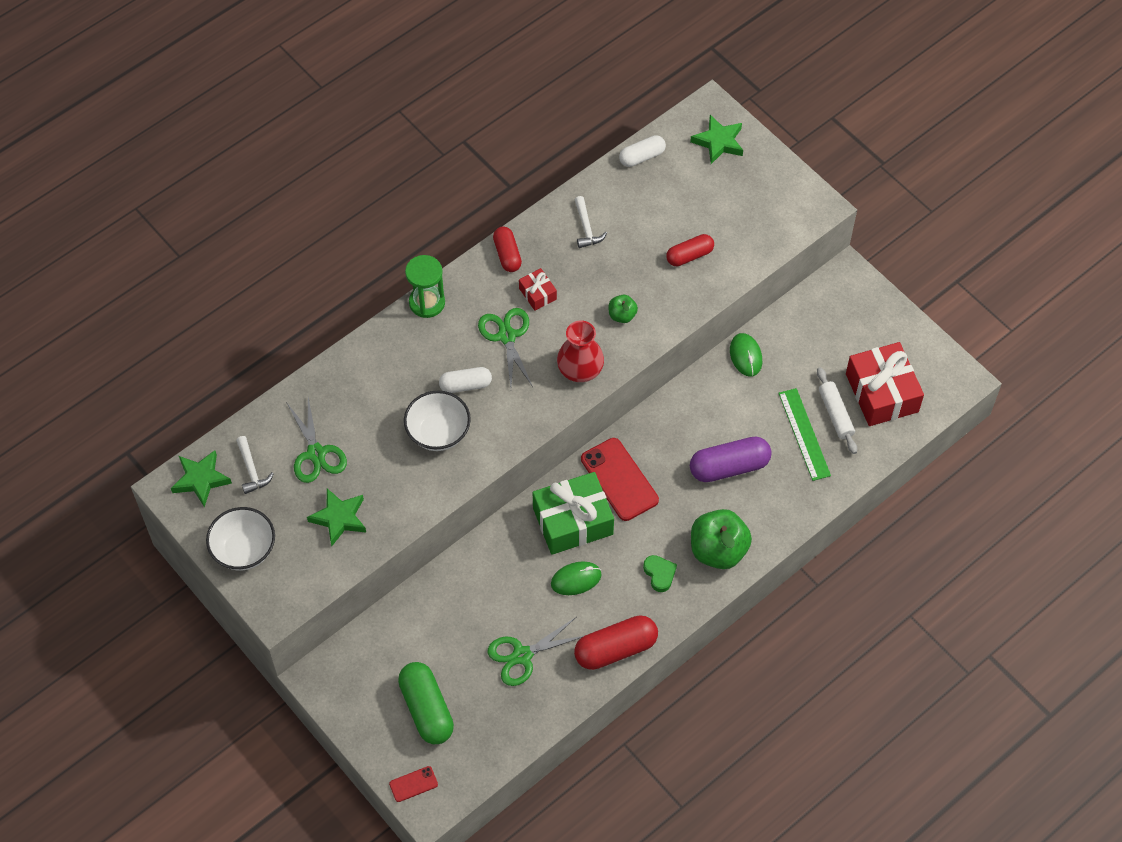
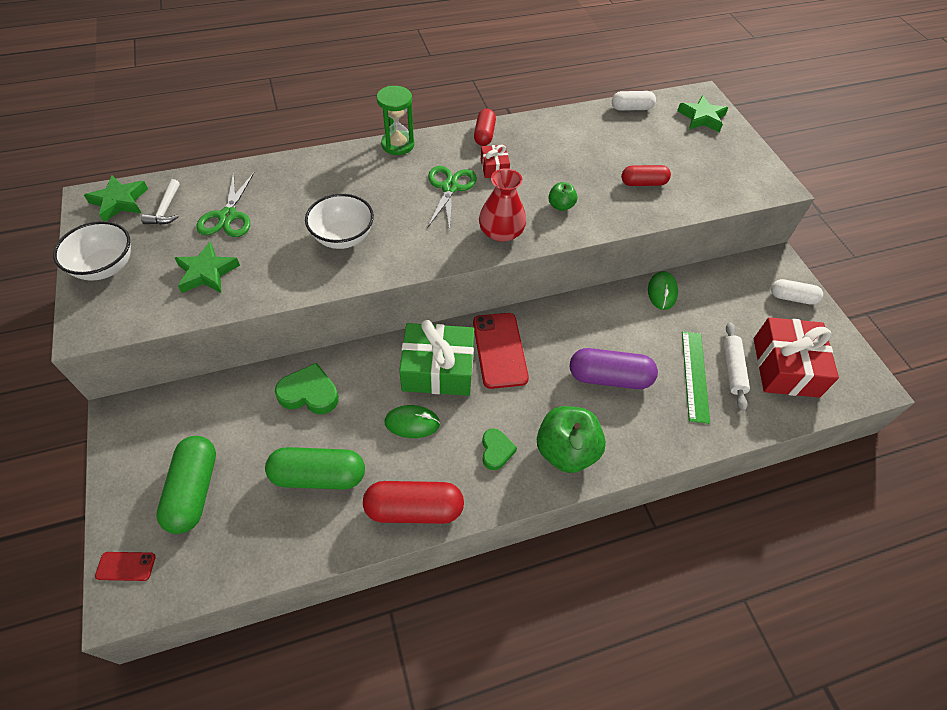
camera: 20 degrees right, 5 degrees down
(465, 385) = (391, 210): white capsule -> white capsule (792, 298)
(470, 590) = (309, 393): none -> green heart
(522, 655) = (318, 476): green scissors -> green capsule
(586, 228) = (561, 138): white hammer -> none

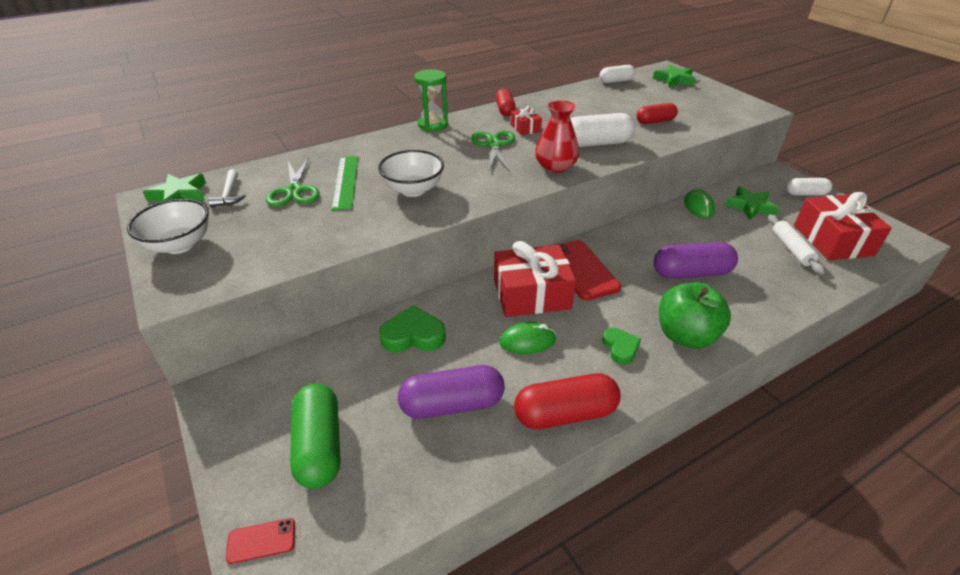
camera: 10 degrees left, 15 degrees down
(207, 272) = (289, 233): green star -> green star (750, 206)
(318, 476) = (452, 404): green capsule -> purple capsule
(438, 369) = (531, 294): green gift -> red gift
(560, 206) = (596, 143): green apple -> white capsule
(695, 375) = (763, 259): green ruler -> green ruler (345, 182)

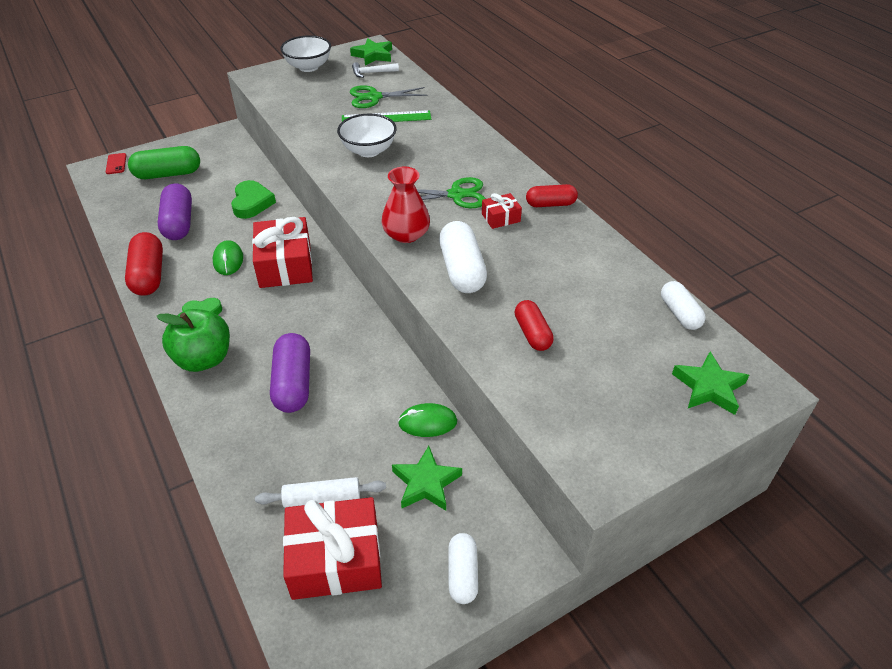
camera: 90 degrees right, 5 degrees up
(433, 125) = (503, 156): green hourglass -> none
(581, 270) = (314, 300): red phone -> none

